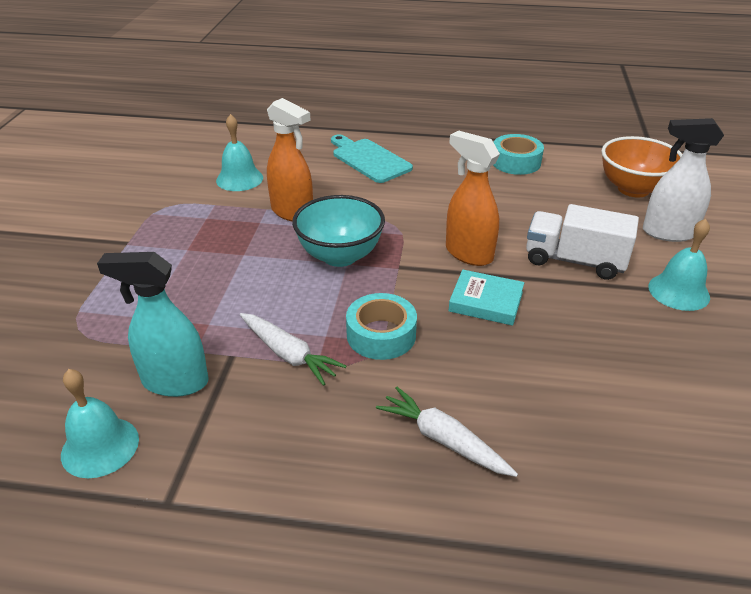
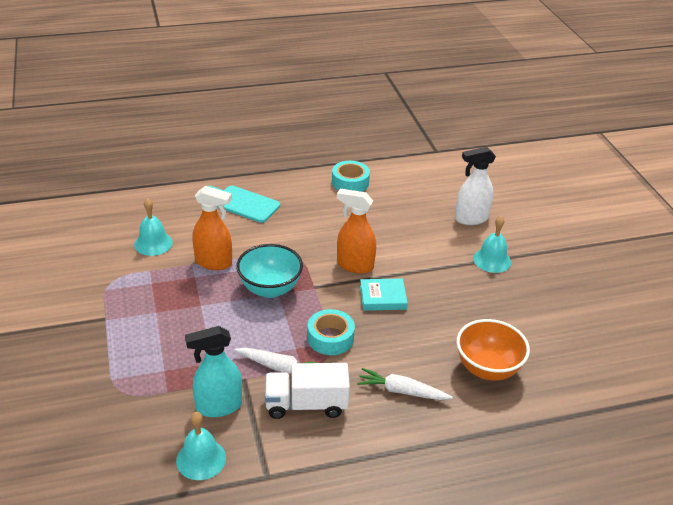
camera: 25 degrees left, 0 degrees up
(574, 261) = (423, 254): white truck -> white truck (306, 404)
(633, 189) = (437, 188): orange bowl -> orange bowl (487, 369)

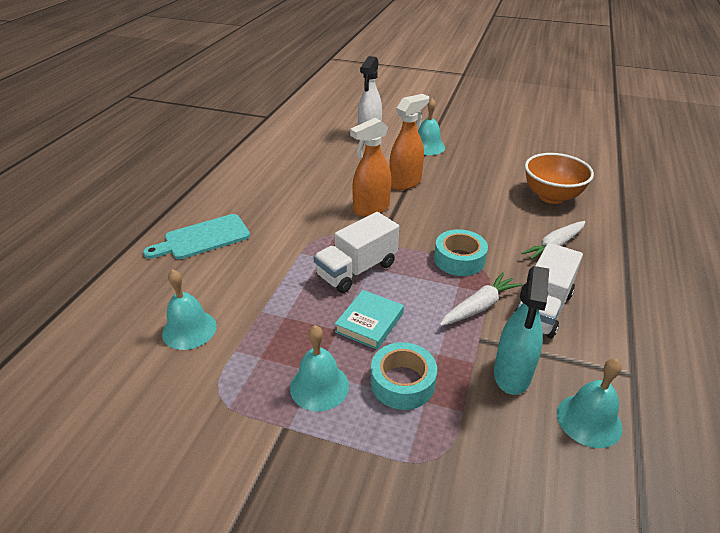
camera: 55 degrees left, 0 degrees up
(145, 318) = (319, 386): none -> turquoise bell
(214, 262) = (276, 293): orange spray bottle -> orange spray bottle (405, 183)
(270, 289) = (357, 270): turquoise bowl -> white truck
(350, 182) = (254, 168): turquoise tape -> turquoise tape (402, 382)
(383, 297) = (428, 211): turquoise book -> turquoise book (369, 322)

